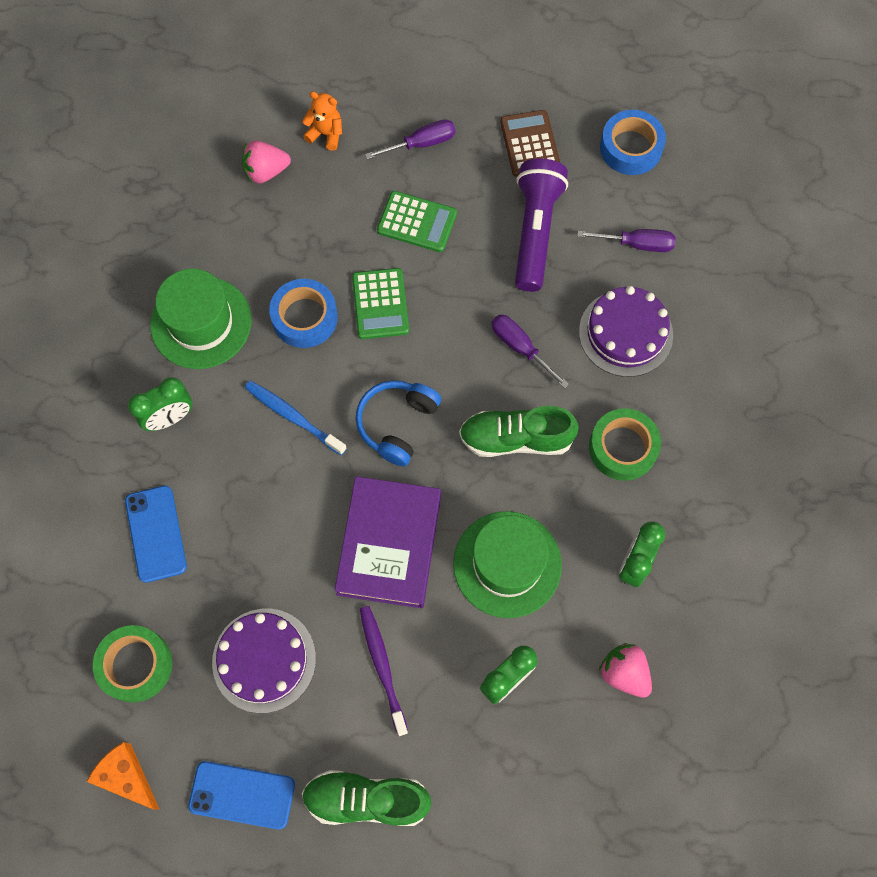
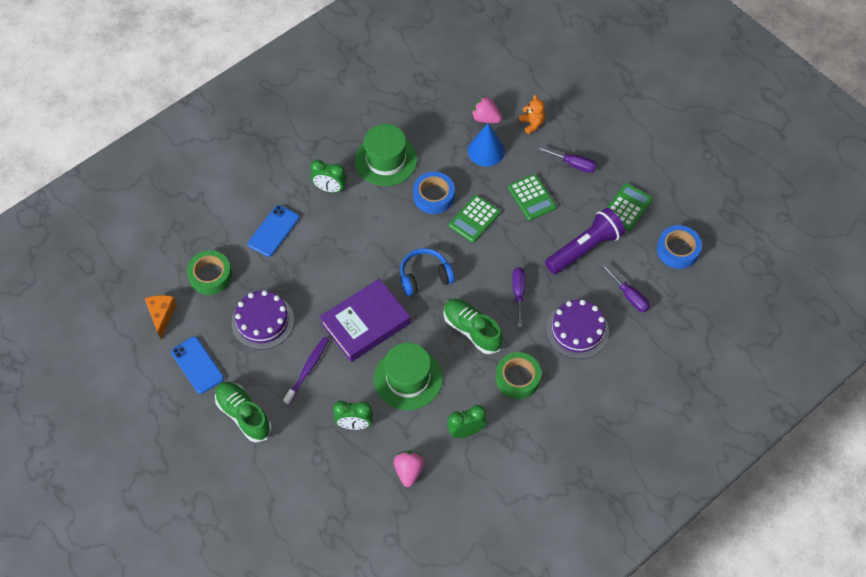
camera: 45 degrees right, 10 degrees down
(293, 417) = (382, 234): blue toothbrush -> none
(307, 210) = (486, 151): none -> blue cone
(529, 144) = (627, 207): brown calculator -> green calculator

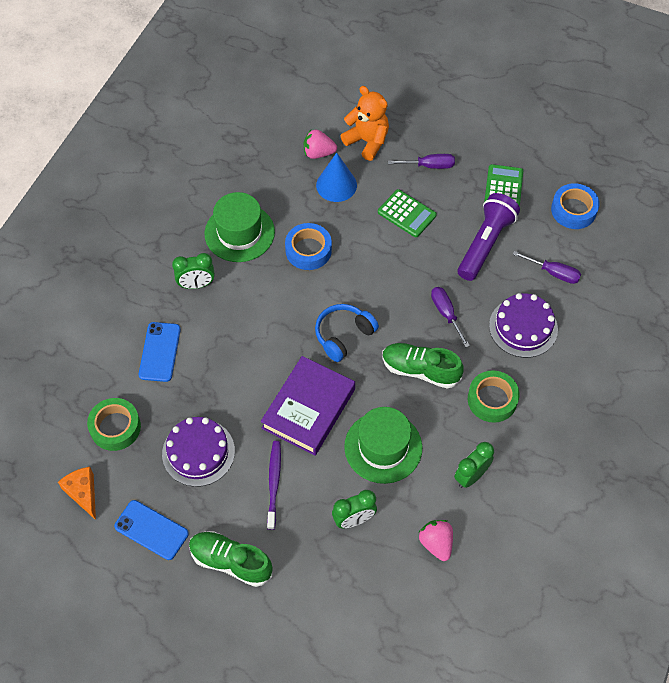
camera: 25 degrees left, 0 degrees up
(474, 219) = (362, 257): green calculator -> none
(532, 123) = (367, 141): orange teddy bear -> orange teddy bear, size x1.67

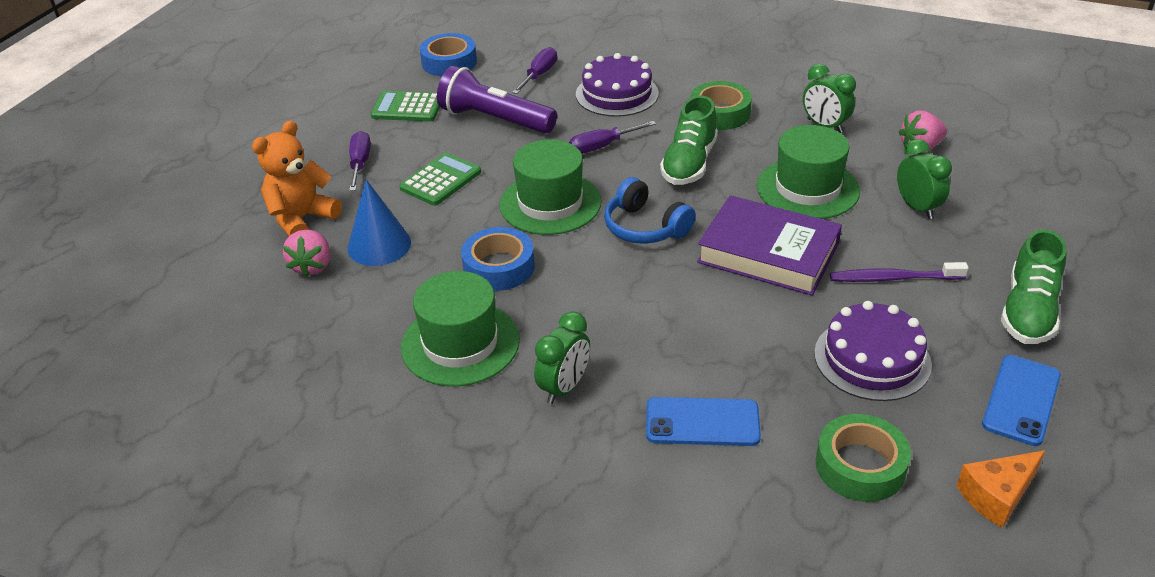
camera: 90 degrees left, 20 degrees down
(196, 284) = (564, 387): green clock -> green clock turned 45 degrees clockwise
(375, 279) = (550, 203): none -> green hat

